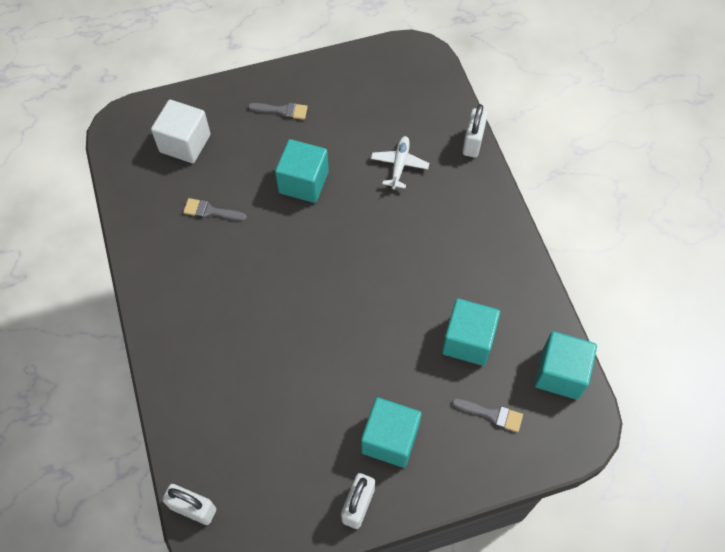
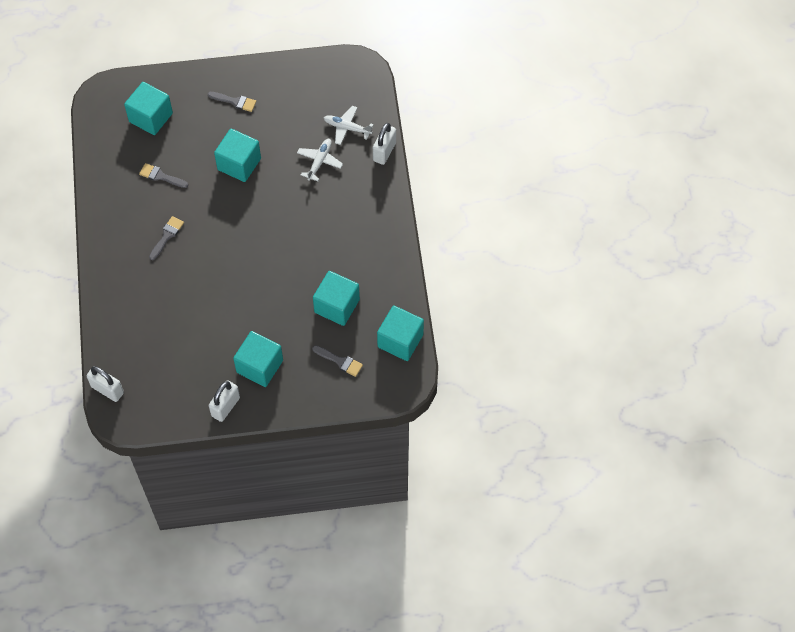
camera: 10 degrees right, 0 degrees up
(185, 143) = (151, 117): white cube -> turquoise cube
(233, 284) = (167, 236): none -> grey brush
(421, 122) = (347, 128): none -> white plane

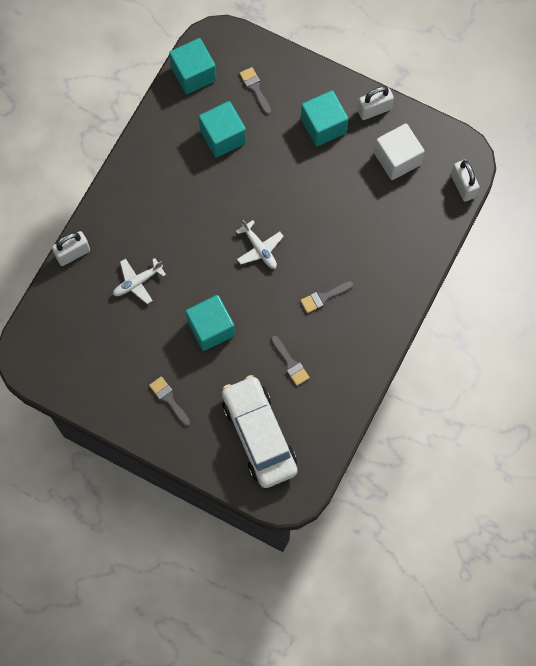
camera: 145 degrees left, 10 degrees up
(151, 117) = (259, 435): turquoise cube -> white car
(178, 378) = (397, 159): none -> white cube
(347, 128) = (87, 300): white plane -> white plane (259, 249)

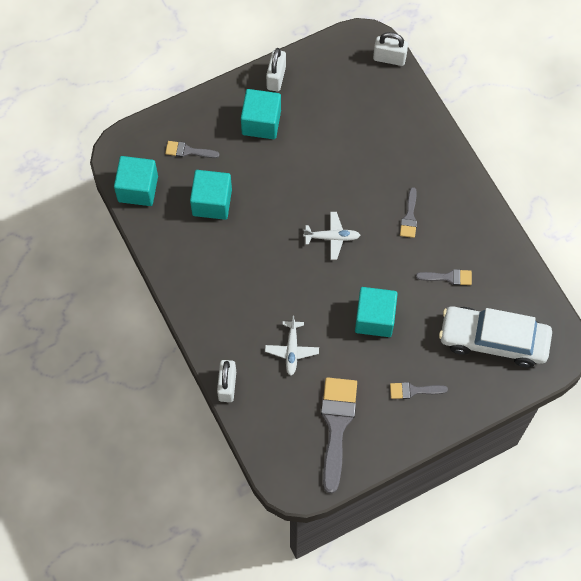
camera: 55 degrees left, 5 degrees down
(96, 358) = (336, 425): none -> grey brush
(397, 159) = (331, 88): white cube -> none

